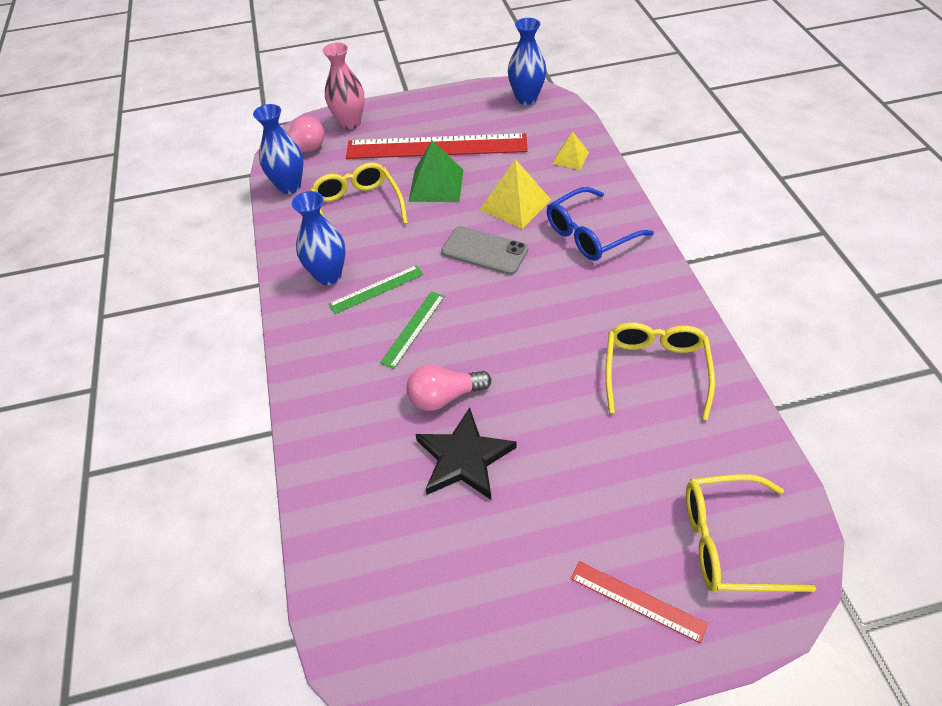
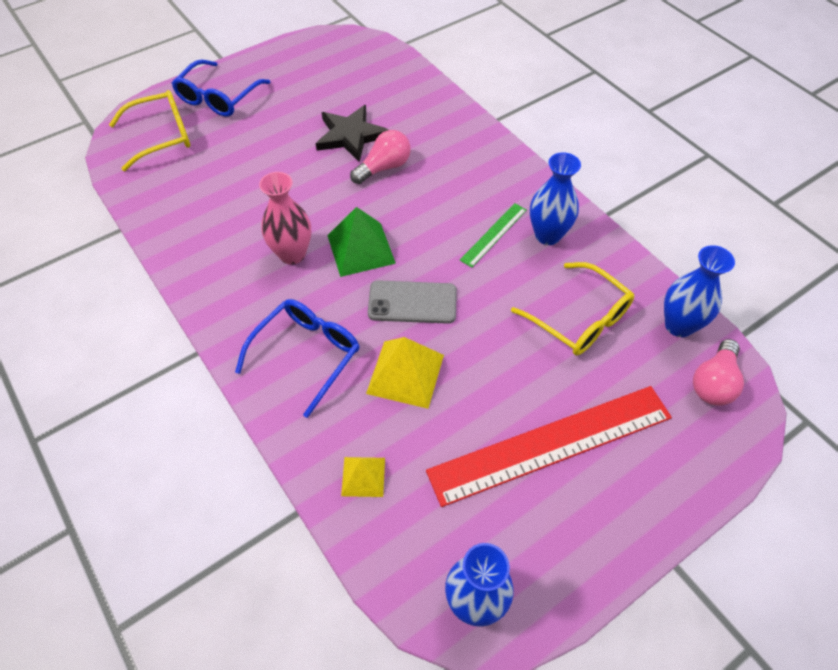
camera: 155 degrees right, 5 degrees up
(350, 123) = (699, 456): pink vase -> pink vase (292, 254)
(413, 329) = (438, 209): green ruler -> none
(436, 185) = (512, 376): green pyramid -> green pyramid (361, 249)
(637, 601) = (218, 98): red ruler -> blue glasses
(655, 370) = (219, 229): yellow glasses -> none

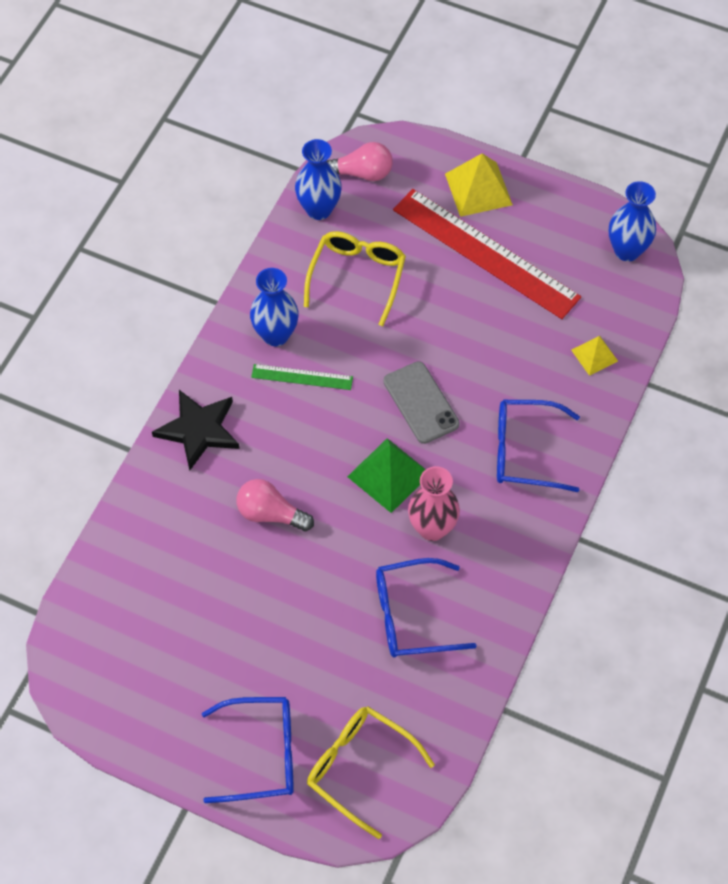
camera: 120 degrees left, 5 degrees up
(235, 209) = (411, 616): none -> blue glasses
(351, 135) = (241, 572): black star -> black star (198, 430)
(405, 374) = (493, 372): yellow pyramid -> yellow pyramid (478, 189)

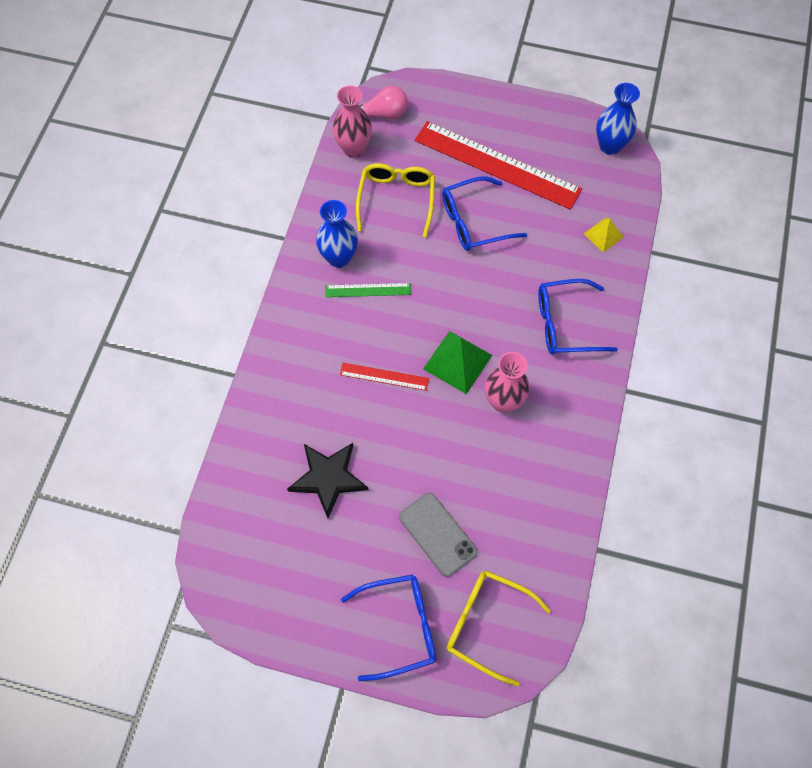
camera: 10 degrees left, 5 degrees up
(198, 430) = (290, 349): black star -> black star (328, 478)
(270, 514) = (365, 411): pink light bulb -> none
(300, 478) = (384, 376): none -> red ruler
(319, 209) = (354, 149): blue vase -> pink vase
(411, 616) = (502, 480): blue glasses -> blue glasses (473, 222)
(421, 403) = (471, 296): grey phone -> grey phone (437, 534)
(478, 189) = (480, 114): yellow pyramid -> none

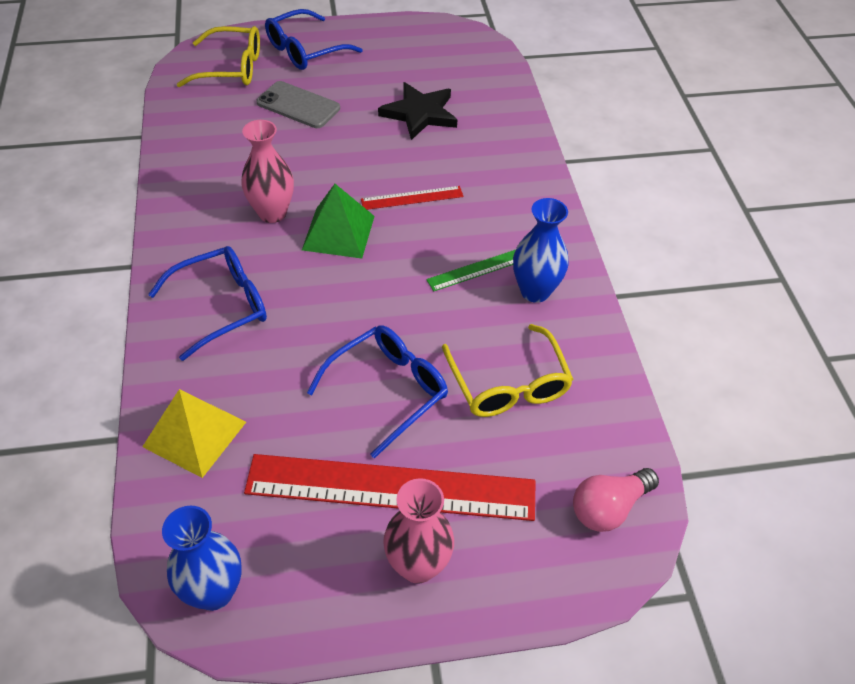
camera: 155 degrees right, 15 degrees down
(354, 149) = (612, 435): pink vase -> pink vase (418, 565)
(603, 235) = (195, 434): yellow pyramid -> yellow pyramid, size x1.67

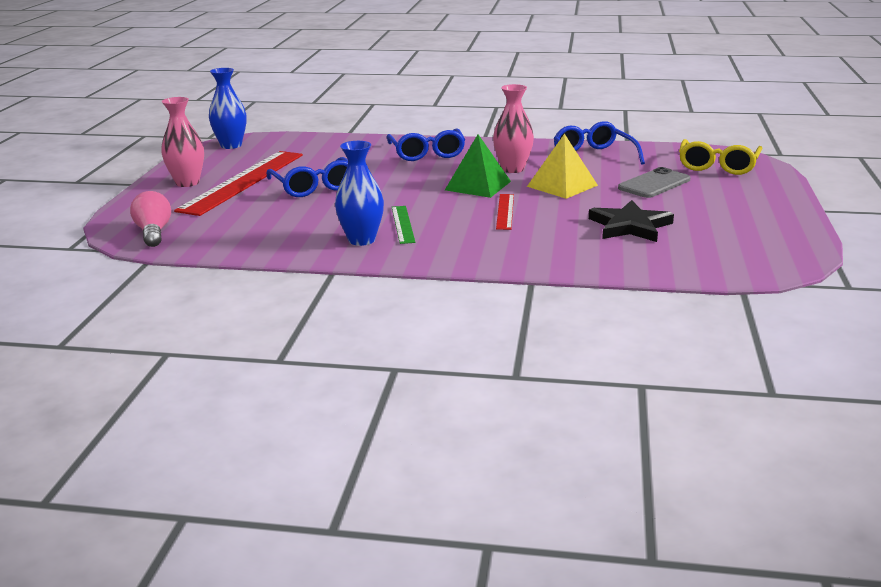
camera: 110 degrees right, 25 degrees down
(195, 434) = (331, 145): yellow pyramid -> yellow pyramid (562, 185)
(305, 50) = (748, 191): blue glasses -> blue glasses (593, 156)
(508, 384) = (281, 219): yellow glasses -> none

